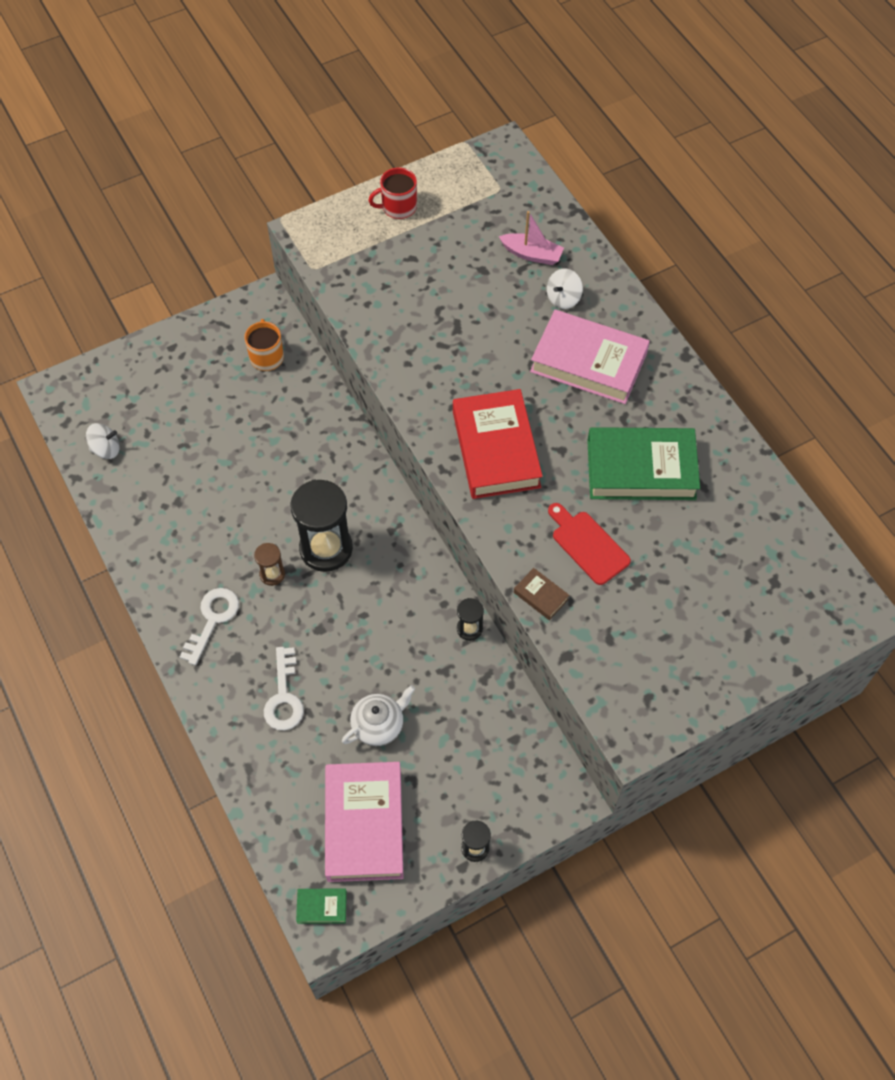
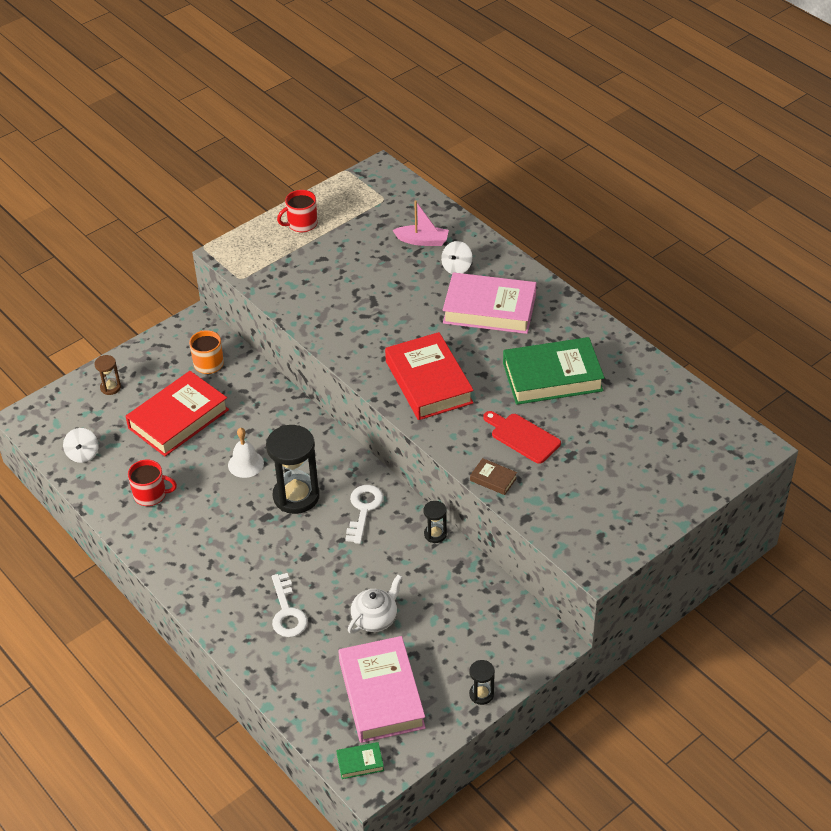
camera: 10 degrees left, 15 degrees down
(106, 449) = (83, 454): white spinning top -> white spinning top turned 105 degrees clockwise
(168, 516) = (151, 495): none -> red mug
(212, 619) = (210, 565): white key -> white key (363, 509)
(219, 423) = (178, 419): none -> red book
(272, 574) = (254, 523): brown hourglass -> brown hourglass (110, 387)
(279, 496) = (245, 464): none -> white bell

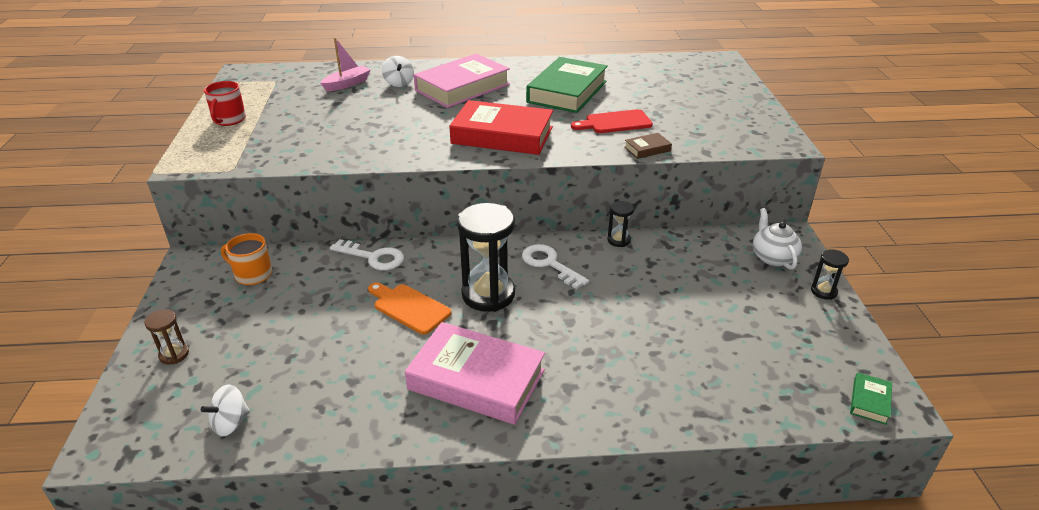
camera: 55 degrees left, 10 degrees down
(83, 454) = (230, 423): white spinning top -> white spinning top turned 105 degrees clockwise
(151, 495) = (363, 393): red mug -> none
(178, 419) = (291, 325): red book -> none
(245, 464) = (409, 307): white bell -> orange cutting board
(287, 612) = (630, 365): white key -> white key (373, 257)
(375, 618) = (687, 312): white teapot -> white teapot (773, 257)
(381, 694) = (786, 348): pink book -> pink book (476, 379)

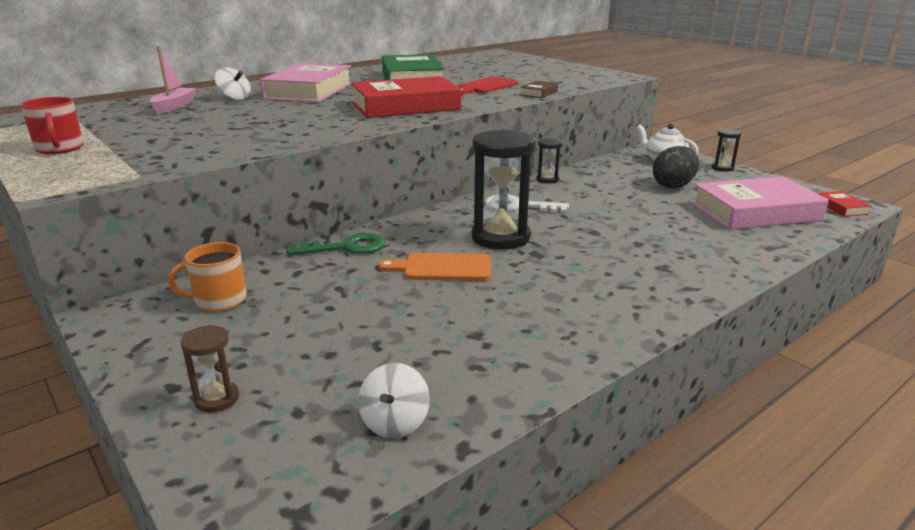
camera: 35 degrees left, 10 degrees down
(373, 257) = (346, 247): white key -> green key
(476, 379) = (586, 290): pink book -> pink book (755, 212)
(728, 295) = (673, 186): none -> black egg
(869, 401) = (841, 207): green book -> red book

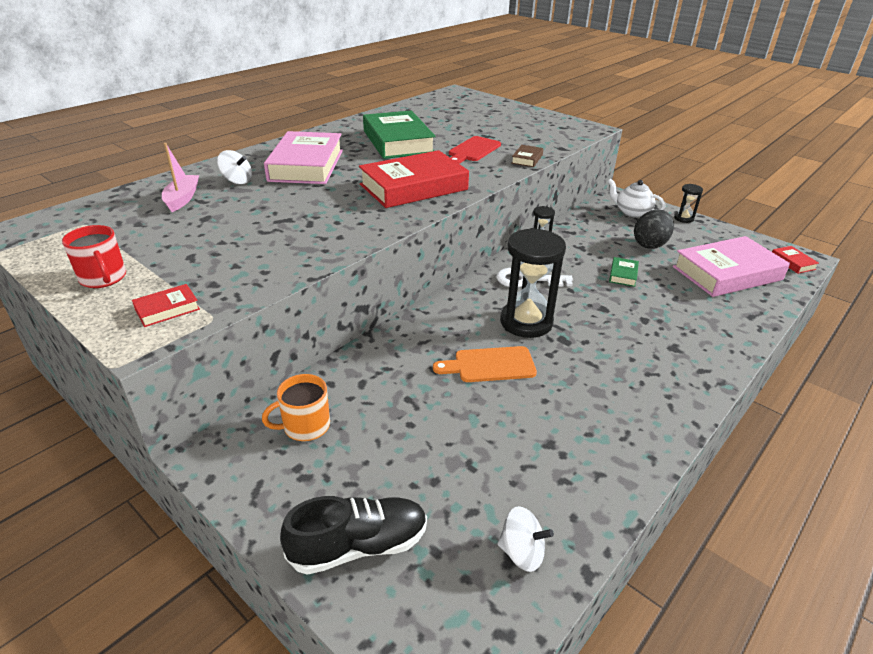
camera: 10 degrees left, 10 degrees up
(100, 169) = (167, 309): none -> red book
(217, 399) = (359, 546): brown hourglass -> black shoe
(346, 247) = (393, 346): green key -> none
(394, 422) = (521, 552): white spinning top -> white spinning top turned 75 degrees counterclockwise
(630, 207) = (623, 275): none -> green book

